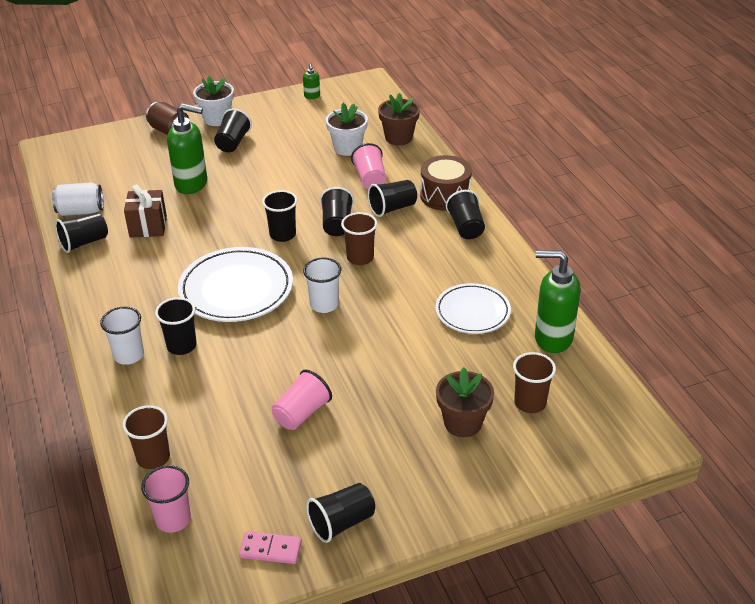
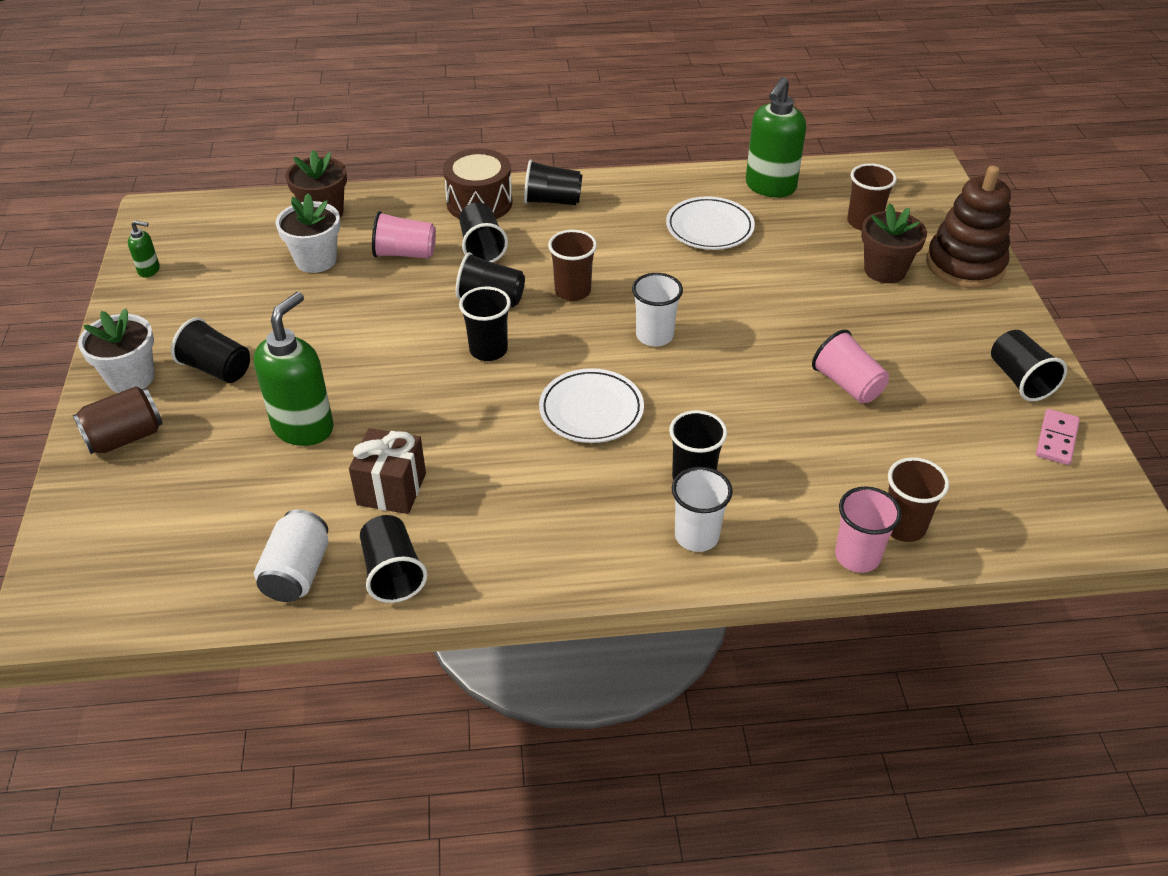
camera: 75 degrees left, 5 degrees up
(173, 519) = (1009, 517): pink cup -> pink cup (857, 556)
(236, 289) = (591, 410): white plate -> white plate, size x0.64
(496, 478) = (965, 265): none -> brown stacking toy

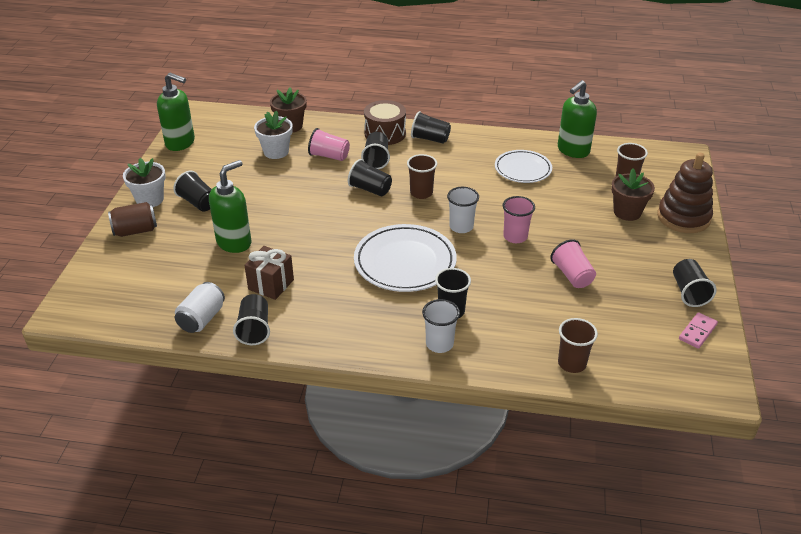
camera: 15 degrees right, 5 degrees down
(149, 270) = (180, 143): green soap dispenser -> green soap dispenser, size x2.19
(488, 350) = (357, 218): black cup -> none
(591, 410) = (405, 262): white plate -> white plate, size x1.57
(857, 556) = (534, 374): pink cup -> pink cup (515, 237)

